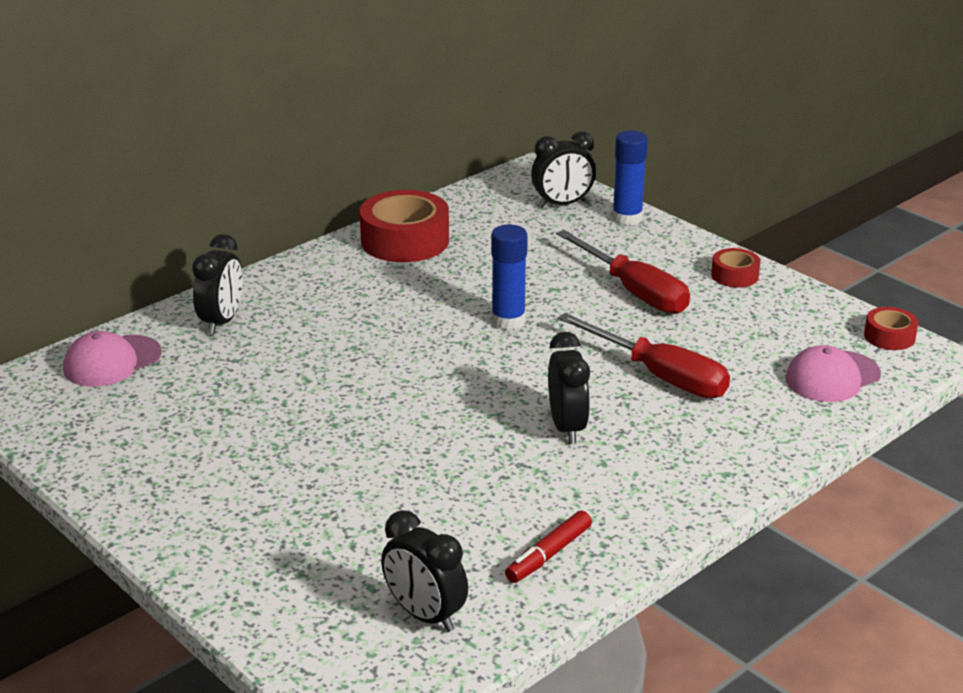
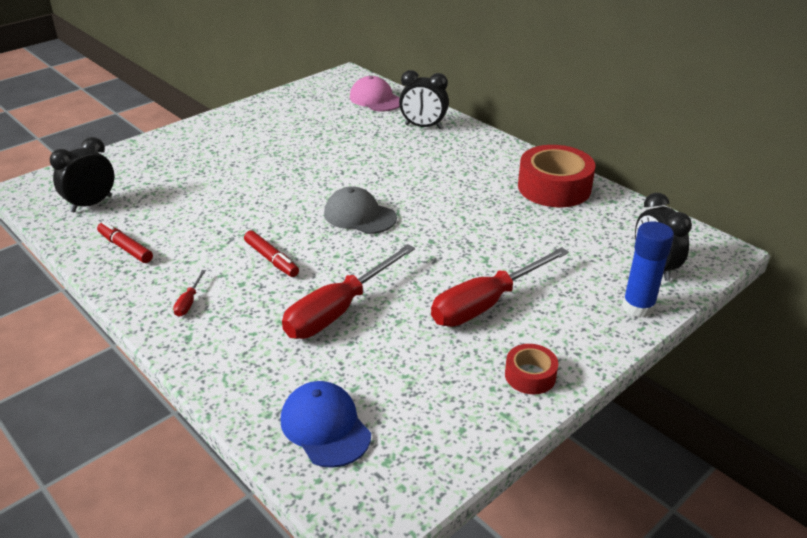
camera: 90 degrees right, 5 degrees up
(465, 368) = (359, 215): none -> grey cap
(508, 321) = (429, 235): blue glue stick -> none
(567, 427) = (271, 259): black clock -> red marker
(662, 481) = (189, 302): none -> red screwdriver
(832, 377) = (325, 427): pink cap -> blue cap
(889, 336) = (405, 491): red tape -> none

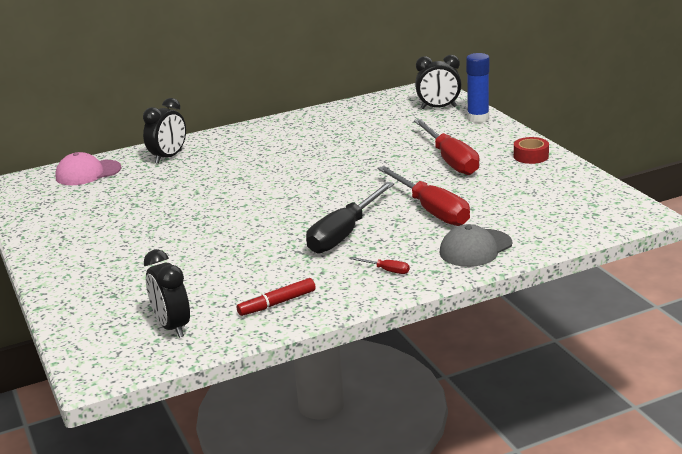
camera: 70 degrees left, 10 degrees down
(271, 259) = (344, 234): red marker -> black screwdriver
(325, 427) = (557, 221): blue cap -> none
(359, 215) = (302, 194): grey cap -> grey cap (475, 248)
(554, 187) = (316, 122): red tape -> none

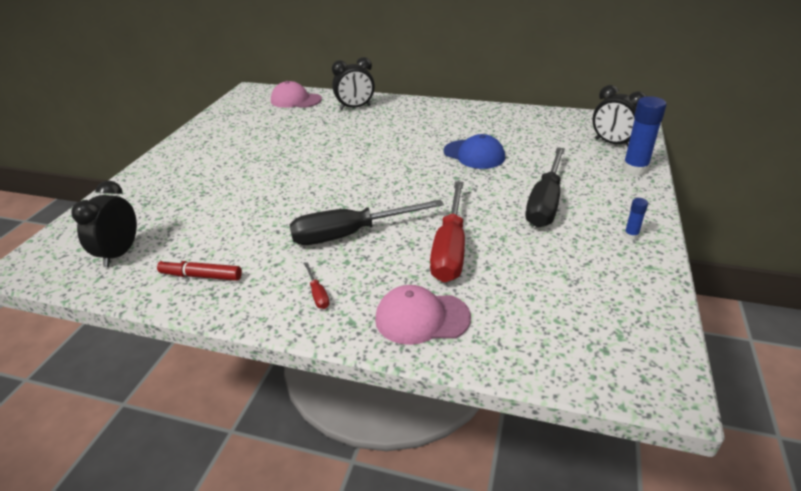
camera: 40 degrees right, 10 degrees up
(347, 152) = (474, 154): none -> blue cap
(450, 160) = (545, 203): red screwdriver -> black screwdriver
(475, 248) = (422, 318): grey cap -> pink cap
(531, 156) = (631, 235): red tape -> blue glue stick

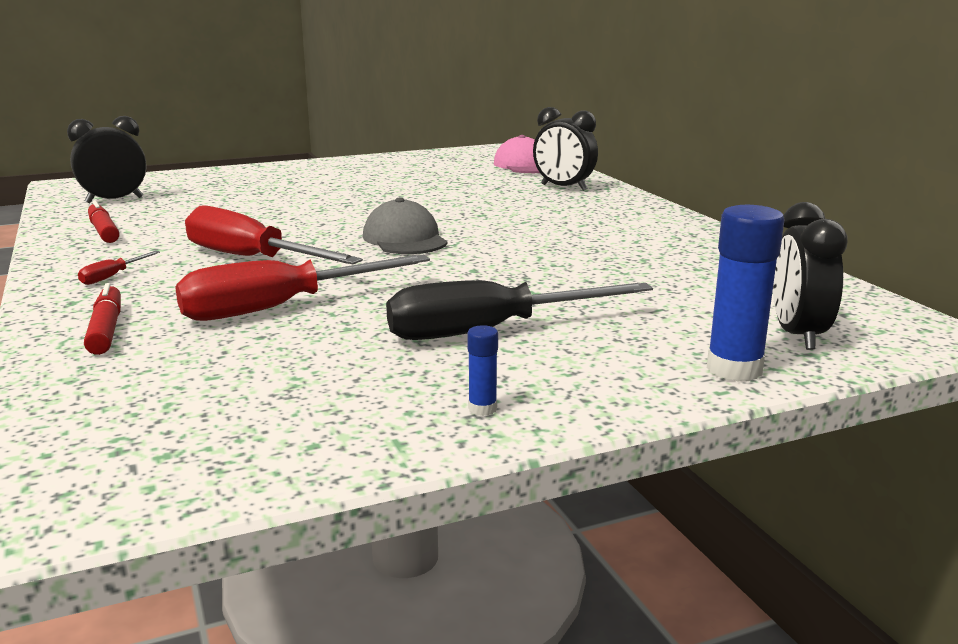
camera: 50 degrees right, 15 degrees down
(350, 234) = (252, 258): black screwdriver -> red screwdriver
(381, 178) = (405, 239): none -> grey cap
(422, 318) = (106, 329): pink cap -> red marker
(474, 154) = (558, 263): blue cap -> none

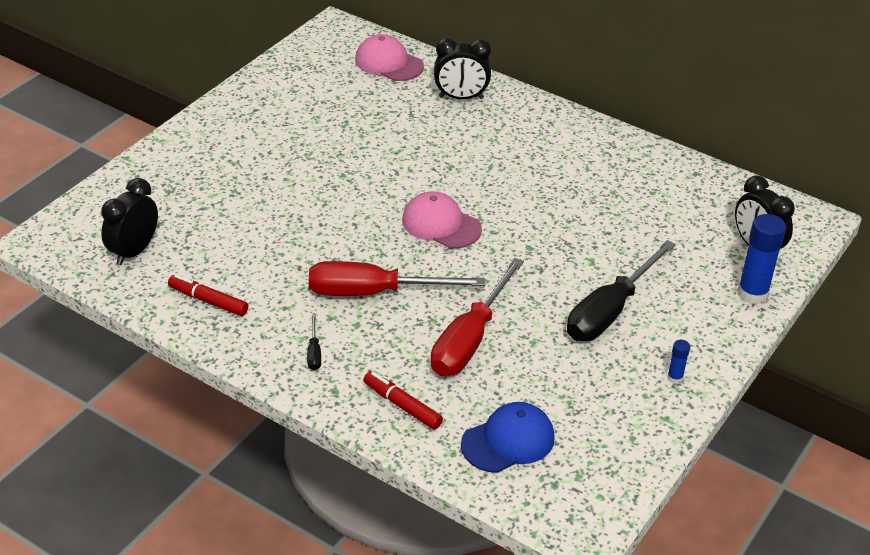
camera: 35 degrees left, 20 degrees up
(112, 276) = (314, 353): red screwdriver -> black screwdriver
(150, 391) = (508, 441): none -> blue cap
(405, 239) = (441, 224): grey cap -> pink cap

